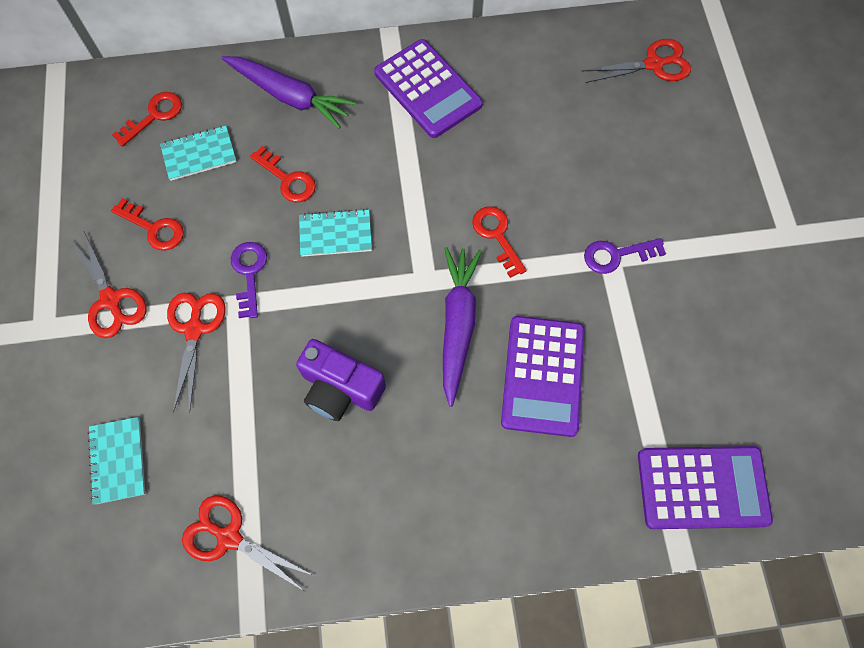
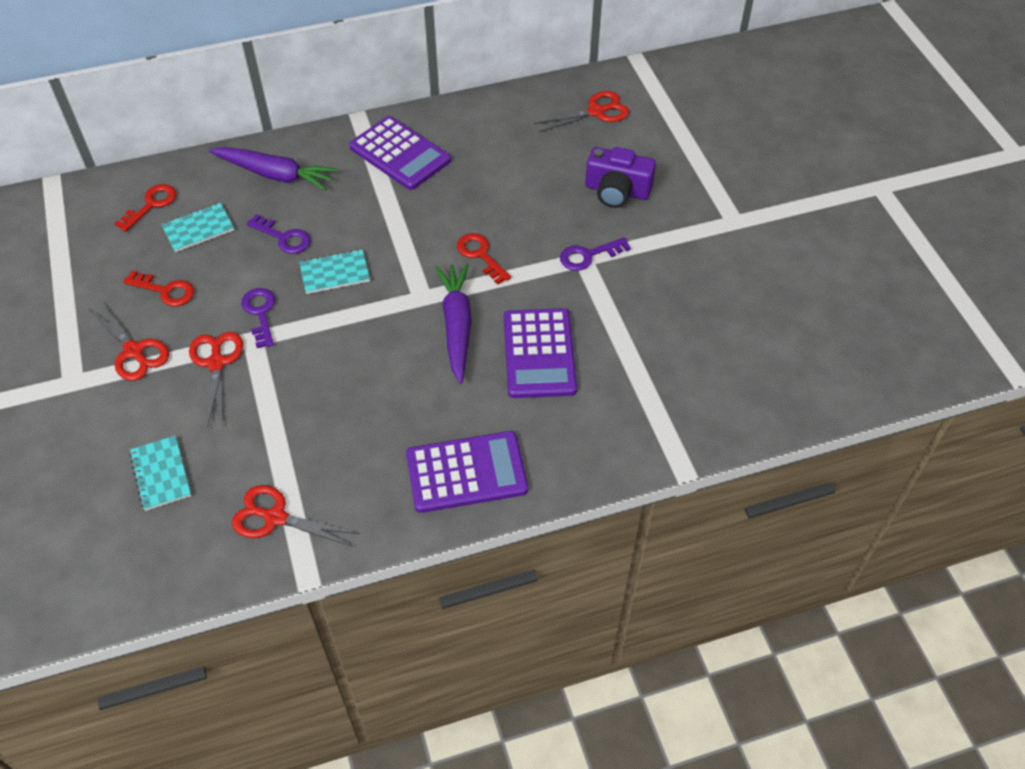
camera: 10 degrees left, 15 degrees down
(287, 179) = (284, 237): red key -> purple key
(340, 388) = (359, 389): purple camera -> purple camera (617, 191)
(702, 487) = (692, 416): purple calculator -> purple calculator (466, 472)

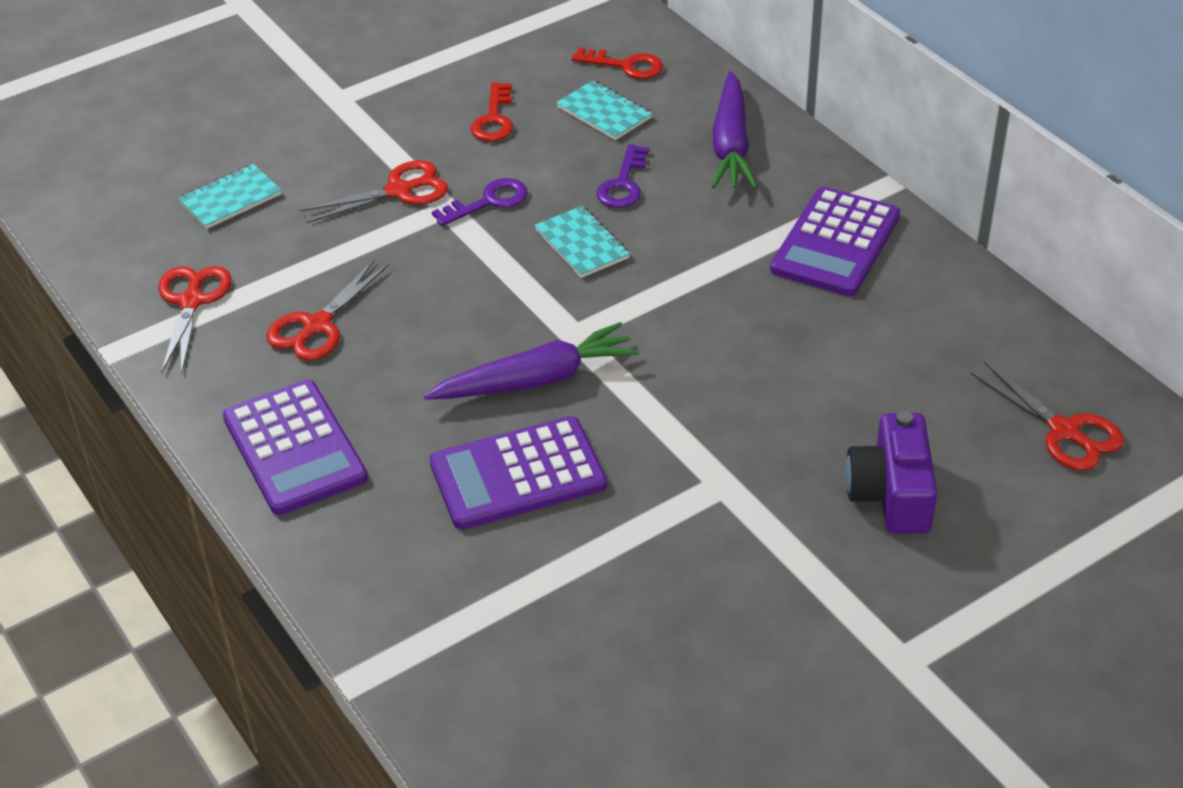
camera: 75 degrees right, 10 degrees down
(134, 351) = (394, 126): red scissors -> red scissors (317, 326)
(480, 255) = (677, 371): red key -> none
(588, 256) = (732, 488): purple key -> none

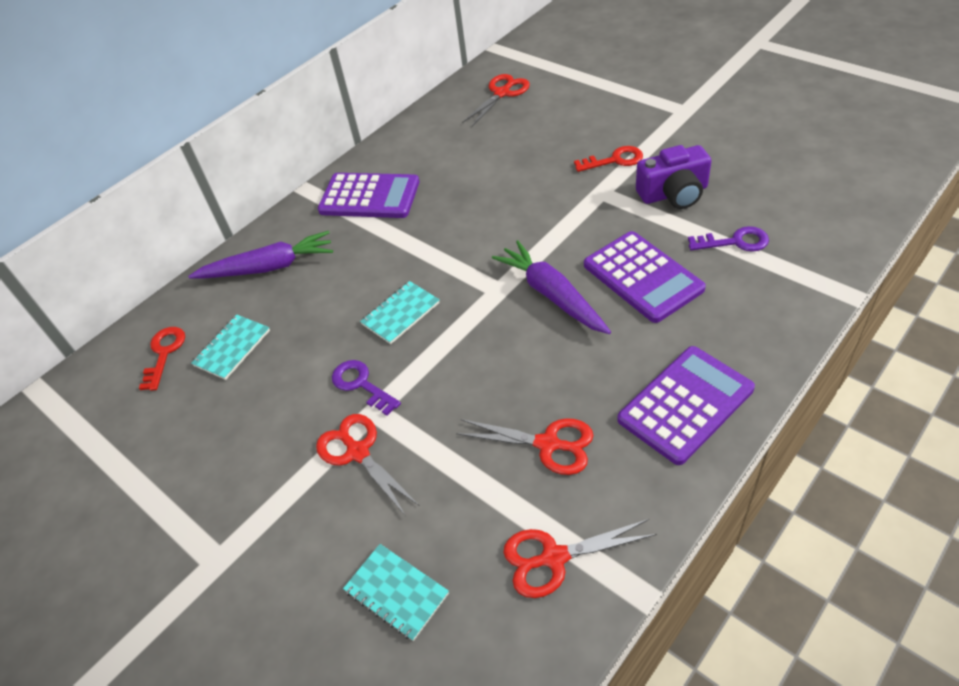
camera: 100 degrees left, 5 degrees up
(494, 119) = (245, 418): red key -> red key (614, 160)
(623, 184) = (324, 311): purple key -> purple key (735, 242)
(891, 494) = (576, 135): purple camera -> purple camera (674, 193)

